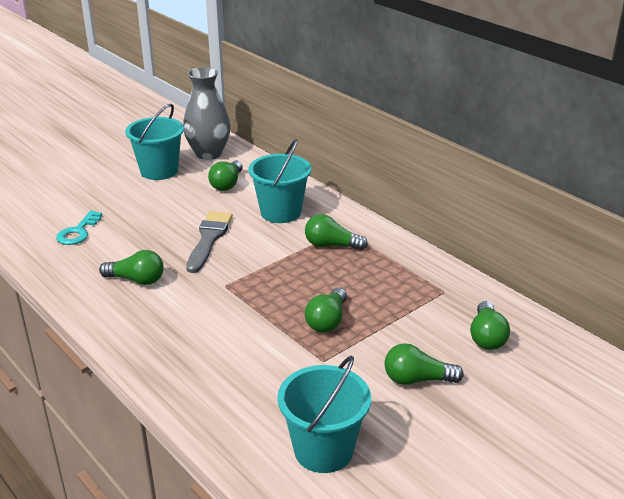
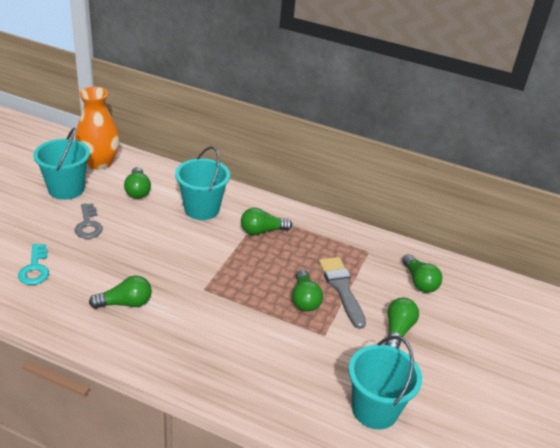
camera: 30 degrees left, 5 degrees up
(155, 205) = (88, 225): none -> grey key
(208, 153) = (99, 163): grey vase -> orange vase
(209, 239) = (160, 248): grey brush -> grey brush (341, 288)
(417, 379) = (397, 330): green light bulb -> green light bulb turned 135 degrees clockwise

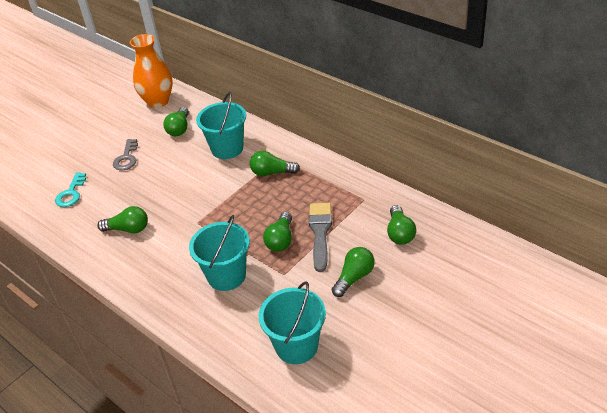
camera: 25 degrees right, 5 degrees up
(66, 189) = (122, 125): turquoise bucket -> turquoise bucket (226, 276)

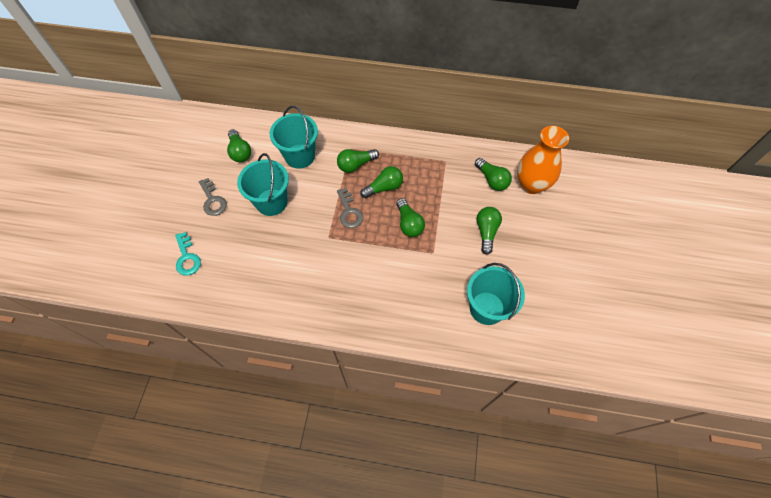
camera: 35 degrees left, 20 degrees up
(128, 229) = (272, 269): green light bulb -> green light bulb (384, 188)
(158, 101) = (196, 131): orange vase -> orange vase (531, 184)
(226, 276) = (390, 274): turquoise bucket -> turquoise bucket (271, 202)
(233, 209) = (349, 212): none -> grey key
(320, 232) = (434, 204): grey brush -> none

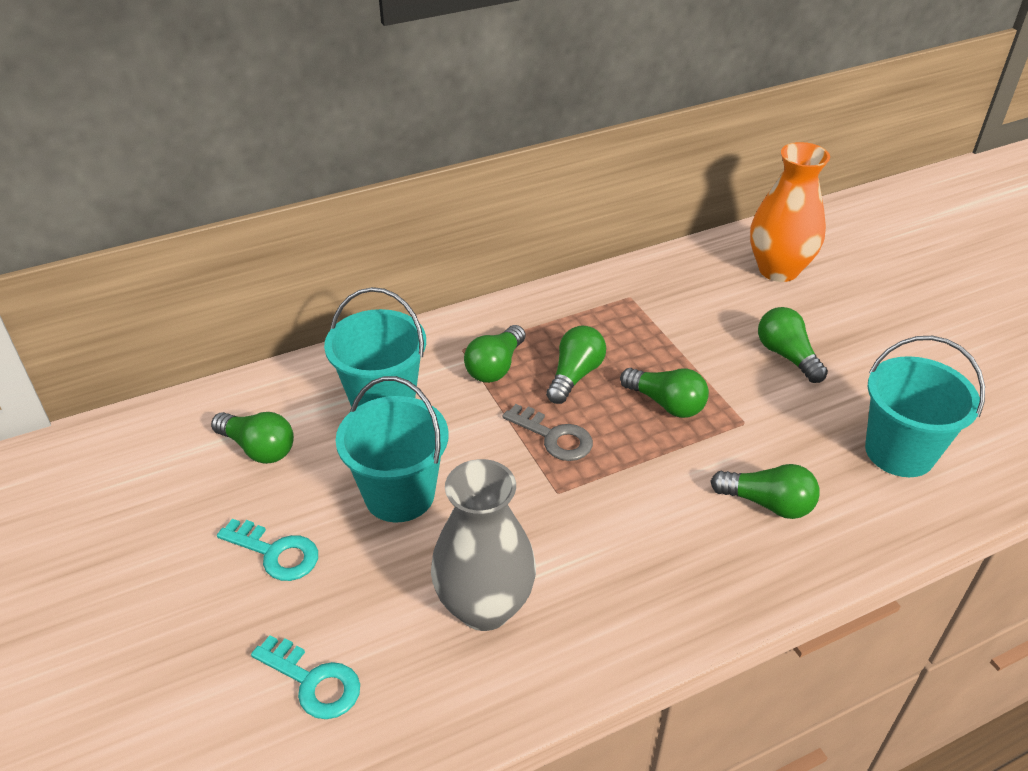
camera: 35 degrees left, 20 degrees down
(213, 200) = (276, 553): grey key -> turquoise key
(262, 266) = (484, 606): none -> grey vase
(492, 180) = (721, 289): green light bulb -> green light bulb (768, 503)

